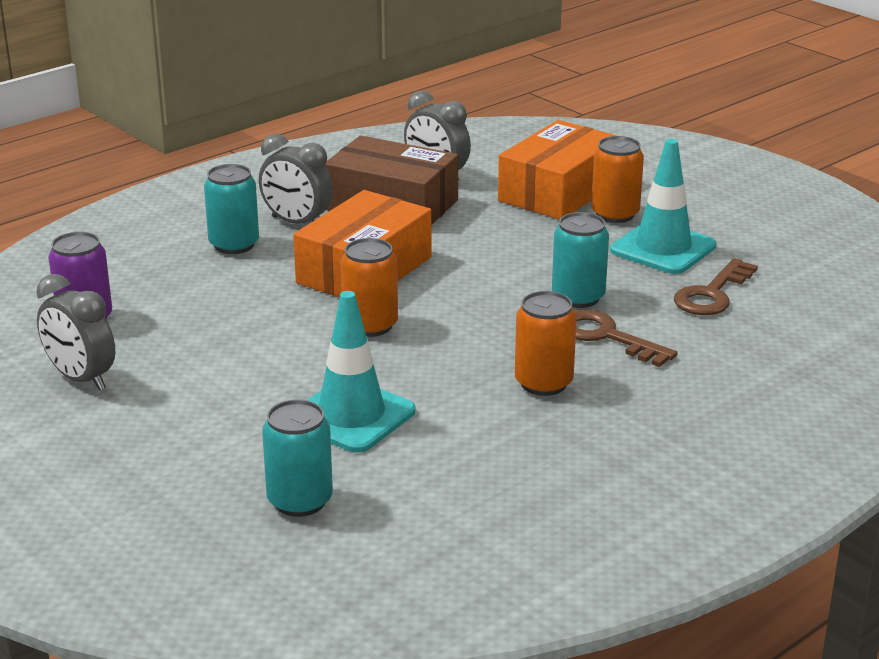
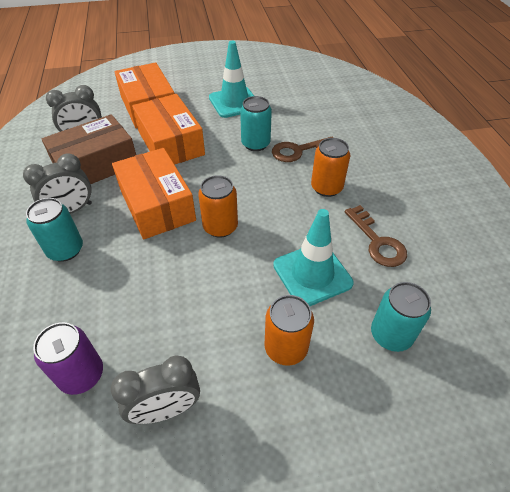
camera: 60 degrees left, 20 degrees up
(498, 235) = (171, 143): none -> orange box
(615, 214) = (189, 101): orange can -> orange can (286, 348)
(712, 294) = (286, 107): brown key -> brown key (377, 242)

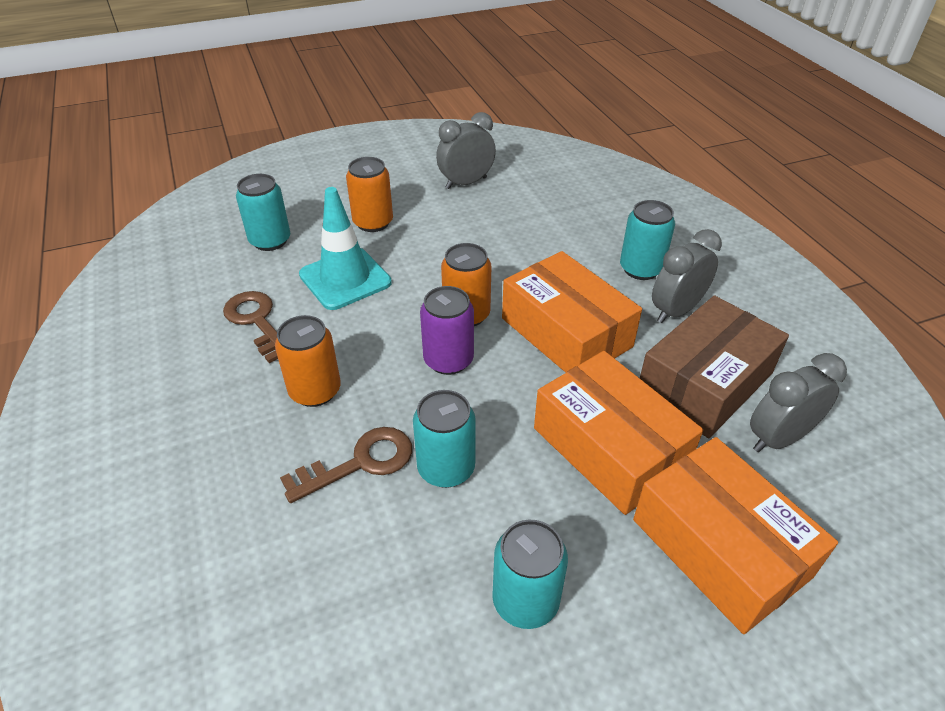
camera: 170 degrees right, 5 degrees down
(81, 375) = (545, 191): purple can -> purple can (448, 360)
(234, 102) = (525, 600): turquoise traffic cone -> turquoise can

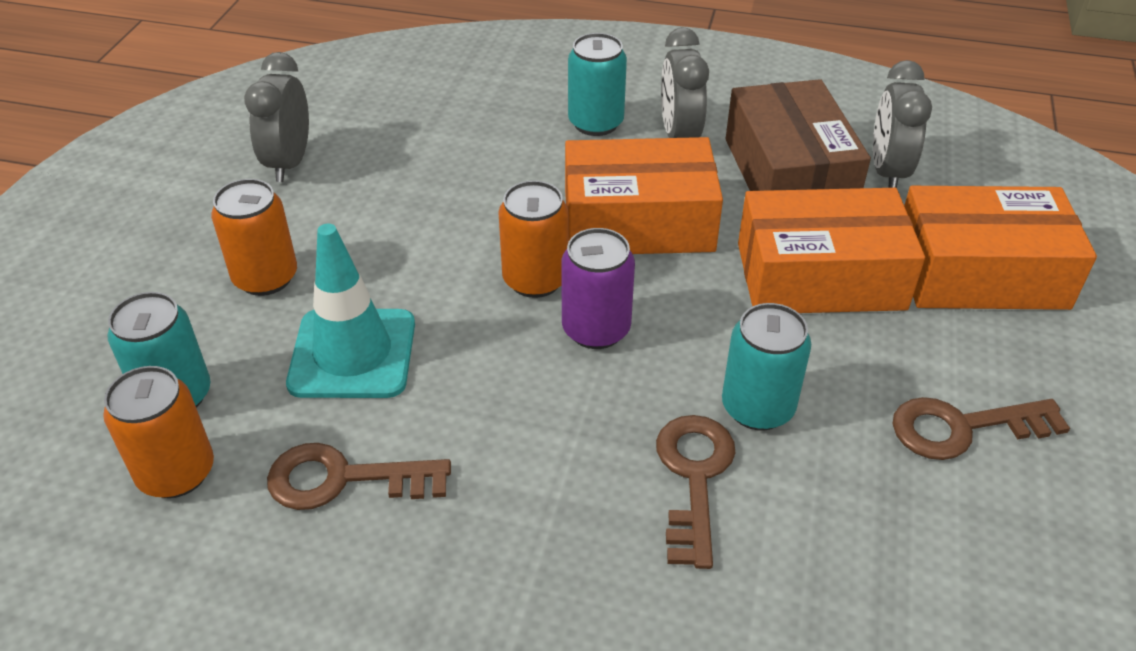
camera: 55 degrees left, 0 degrees up
(315, 391) = (539, 471): orange can -> orange can (176, 473)
(525, 600) = (962, 428): turquoise can -> brown key

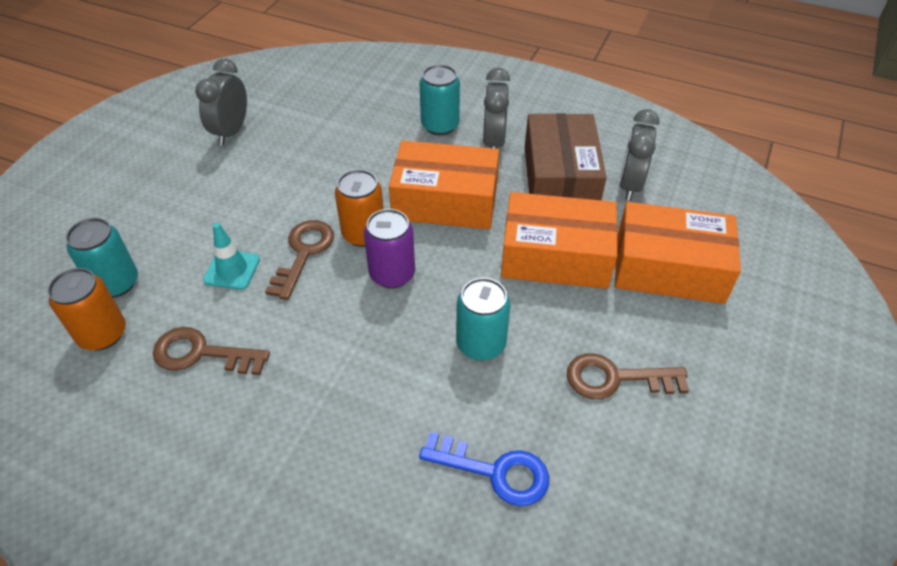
camera: 10 degrees right, 5 degrees up
(265, 278) = (193, 210): orange can -> none
(353, 354) = (232, 270): turquoise traffic cone -> turquoise traffic cone, size x0.61
(694, 477) = (422, 386): brown key -> brown key (303, 253)
(840, 580) = (495, 471): none -> blue key

